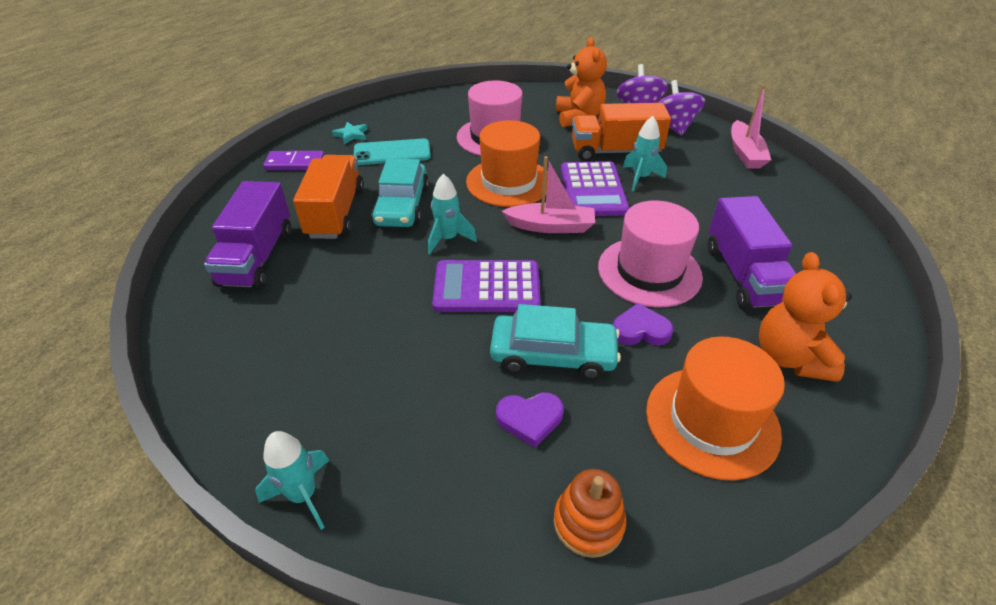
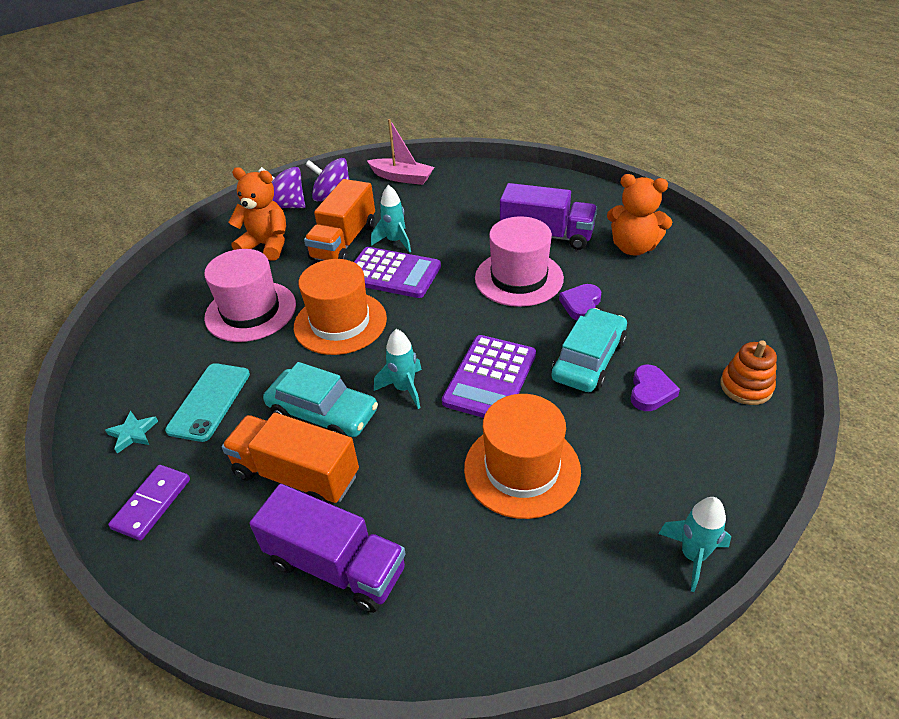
camera: 65 degrees left, 0 degrees up
(551, 226) = (428, 314): pink boat -> none
(712, 421) = (677, 301): orange hat -> orange hat (522, 469)

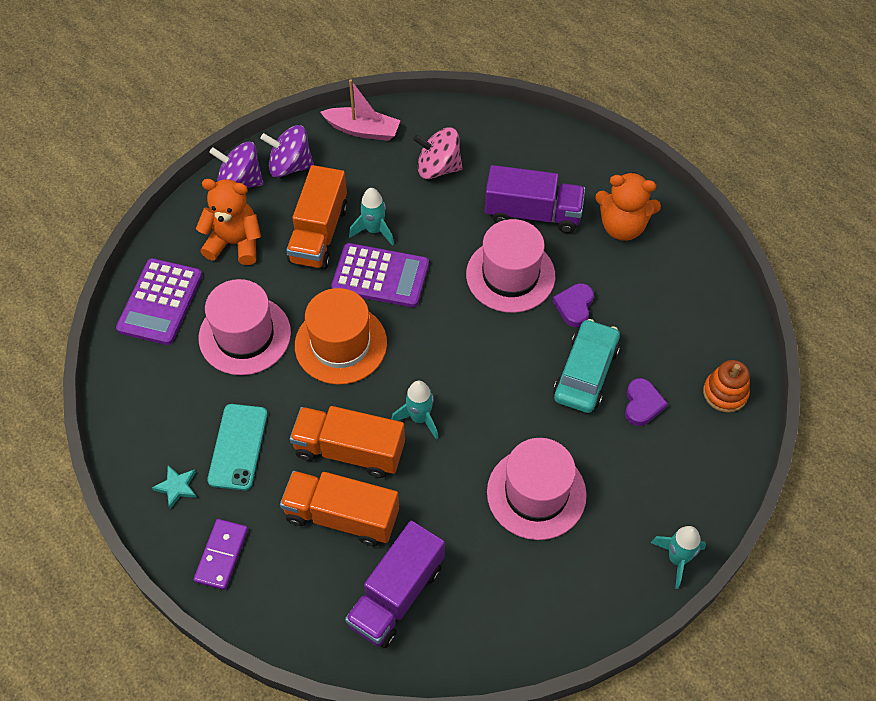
camera: 10 degrees left, 15 degrees up
(323, 413) = (349, 450): turquoise car -> orange truck
(336, 565) = (396, 595): purple truck -> purple truck turned 105 degrees clockwise
(463, 202) = (438, 168): none -> pink spinning top
(490, 378) = (497, 400): purple calculator -> purple calculator (160, 302)
(522, 469) = (536, 493): orange hat -> pink hat

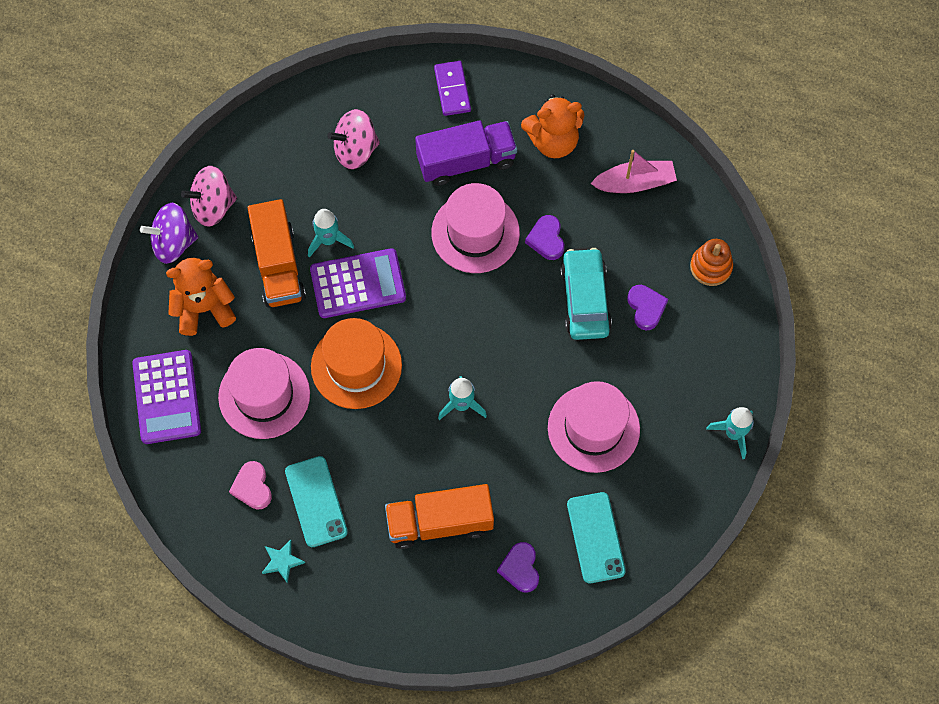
camera: 25 degrees left, 10 degrees up
(189, 409) = (252, 487): none -> pink heart
(222, 555) = (355, 602): purple domino -> purple domino (452, 90)
(290, 166) = (213, 206): purple spinning top -> pink spinning top
(349, 450) = (416, 461): orange truck -> none
(363, 130) = (263, 139): pink boat -> pink boat (635, 183)
(396, 595) = (520, 568): purple truck -> purple heart
(487, 599) = (596, 537): none -> turquoise phone

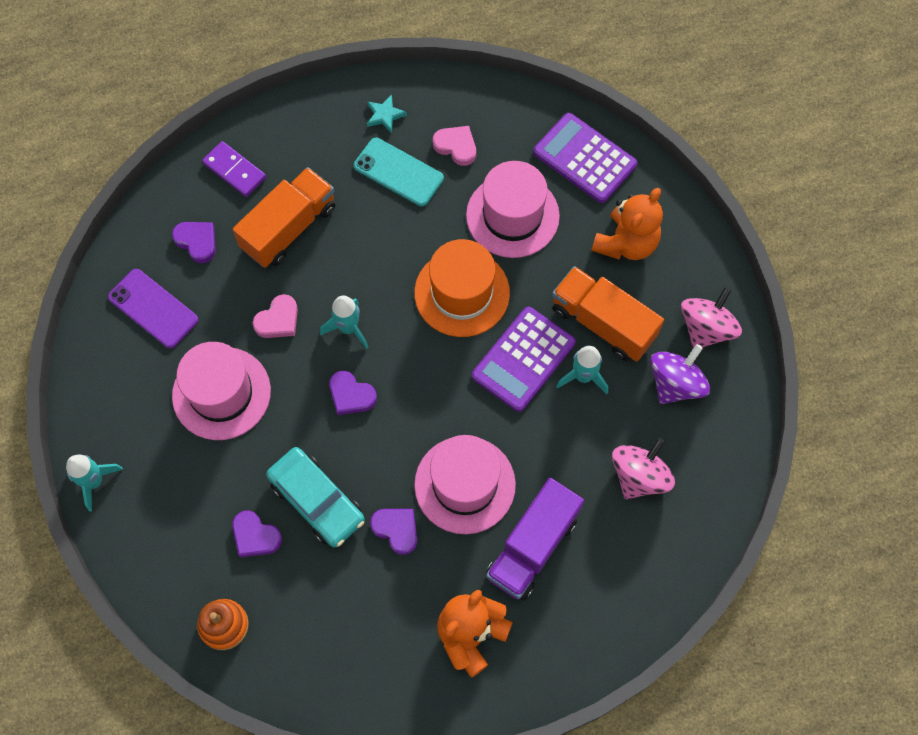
camera: 140 degrees right, 0 degrees up
(173, 243) = (704, 274): purple spinning top -> purple spinning top (675, 383)
(452, 90) = (609, 610): purple domino -> purple domino (234, 171)
(501, 353) = (351, 395): none -> purple heart
(508, 452) = (278, 320): none -> pink heart
(596, 537) = (153, 308): turquoise phone -> purple phone
(635, 183) = (359, 654): pink boat -> none

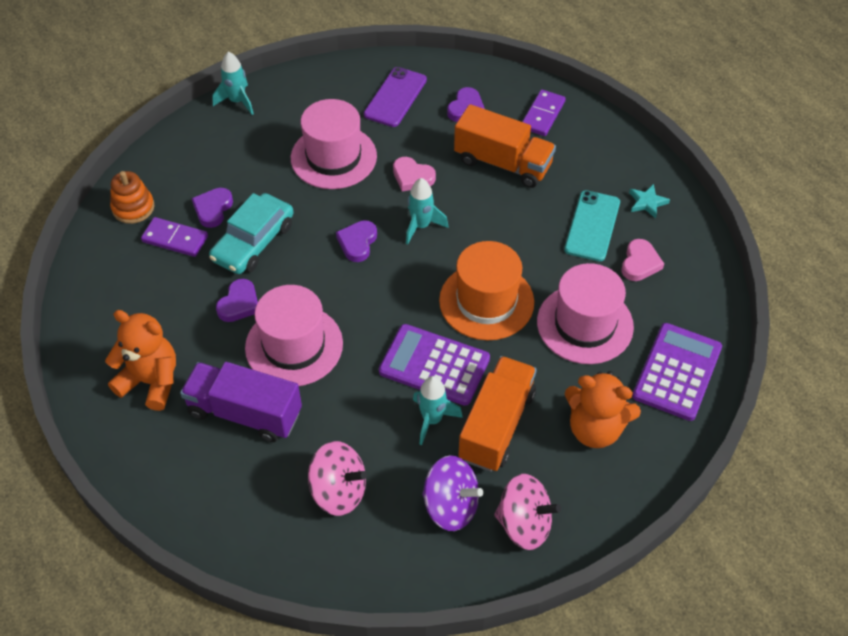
camera: 75 degrees right, 15 degrees down
(286, 584) = (175, 239): none -> purple domino

